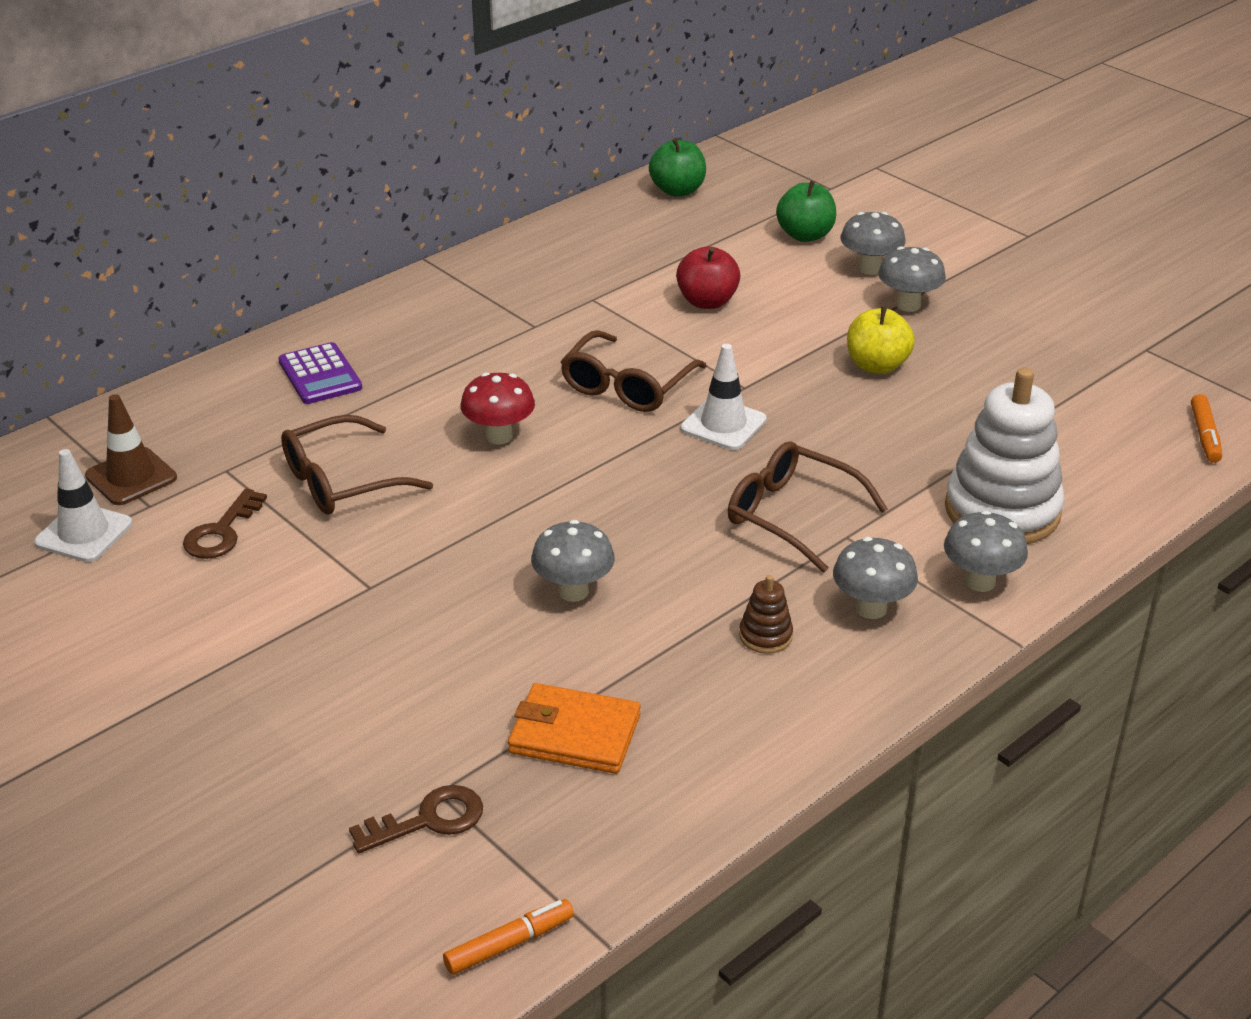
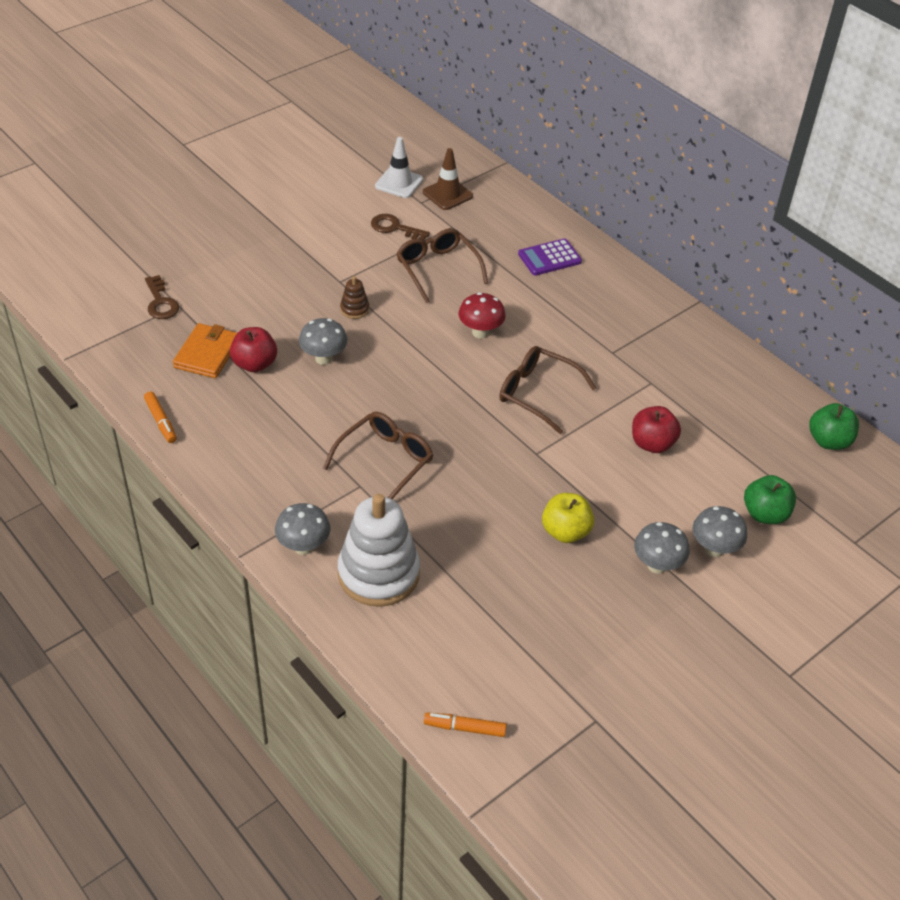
camera: 90 degrees right, 10 degrees up
(509, 944) = (76, 327): orange marker -> orange marker (161, 421)
(596, 670) = (255, 364): none -> red apple
(723, 424) = (490, 438): white traffic cone -> none
(765, 636) = (270, 436): brown stacking toy -> brown stacking toy (354, 309)
(871, 608) = (286, 487): grey mushroom -> none

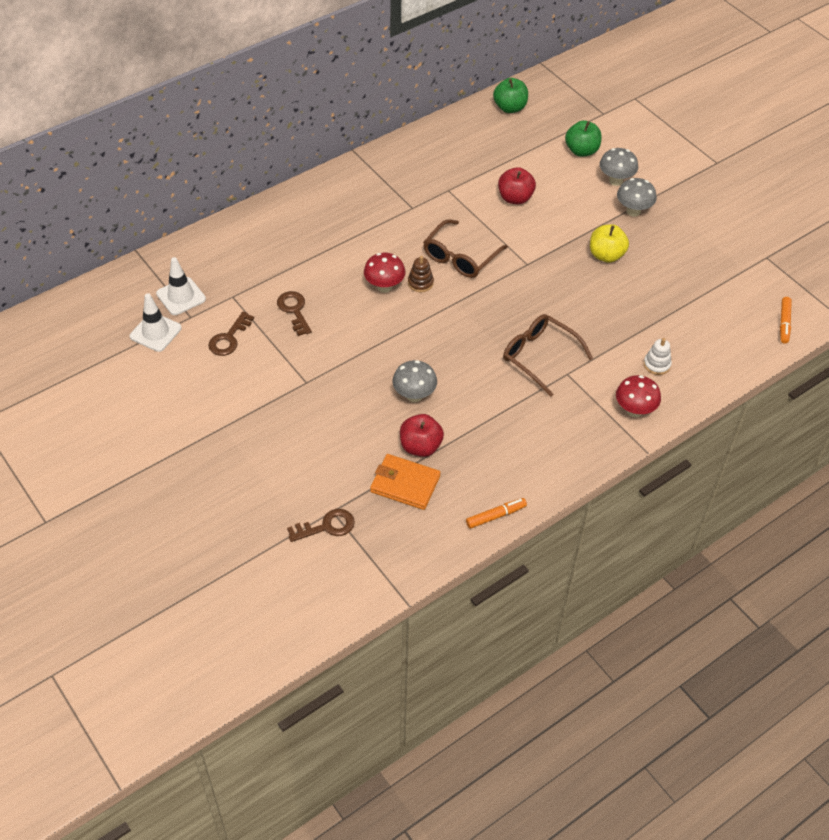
camera: 85 degrees left, 5 degrees up
(303, 547) = (634, 410): grey mushroom -> red mushroom
(354, 309) = (348, 372): brown stacking toy -> brown stacking toy (420, 283)
(378, 574) = (657, 364): white stacking toy -> white stacking toy, size x0.43
(437, 268) = (294, 310): brown glasses -> brown key
(447, 194) = (181, 296): brown traffic cone -> white traffic cone
(549, 258) = (287, 233): purple calculator -> none

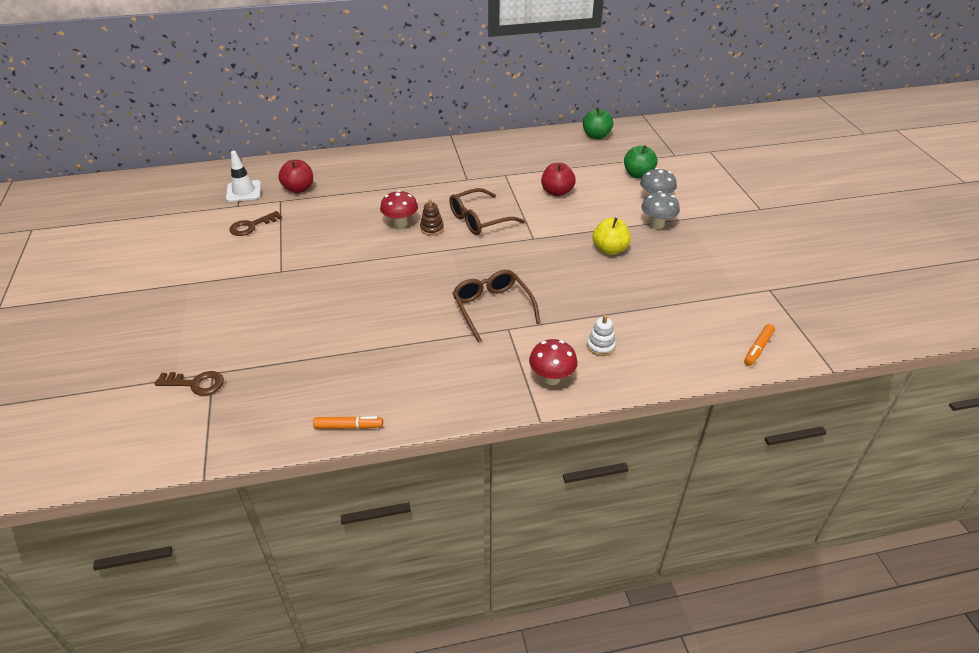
camera: 25 degrees right, 10 degrees down
(155, 332) = (204, 208): white traffic cone -> none
(294, 310) = (316, 221): brown key -> none
(405, 484) = (291, 371): orange wallet -> none
(414, 395) = (358, 306): grey mushroom -> none
(420, 446) = (330, 346): red apple -> red apple (299, 189)

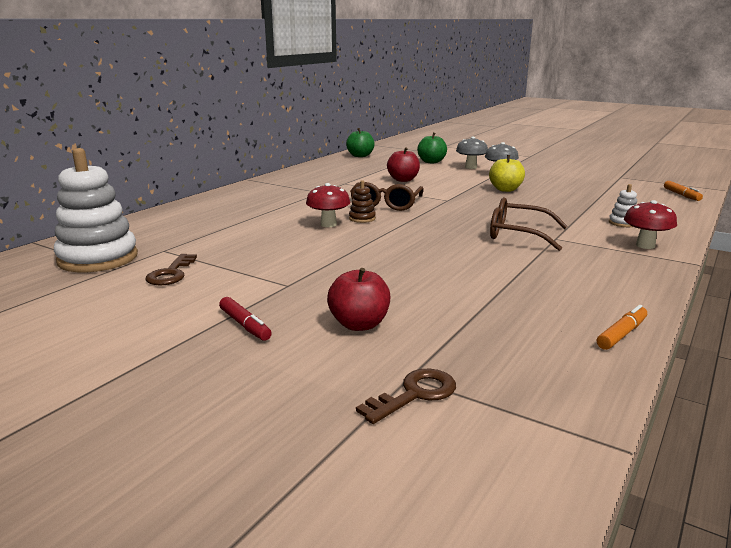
camera: 45 degrees left, 20 degrees down
(216, 290) = (245, 325): none -> red marker
(243, 191) = (98, 258): white traffic cone -> white stacking toy
(299, 189) = (167, 238): red apple -> red apple (359, 324)

